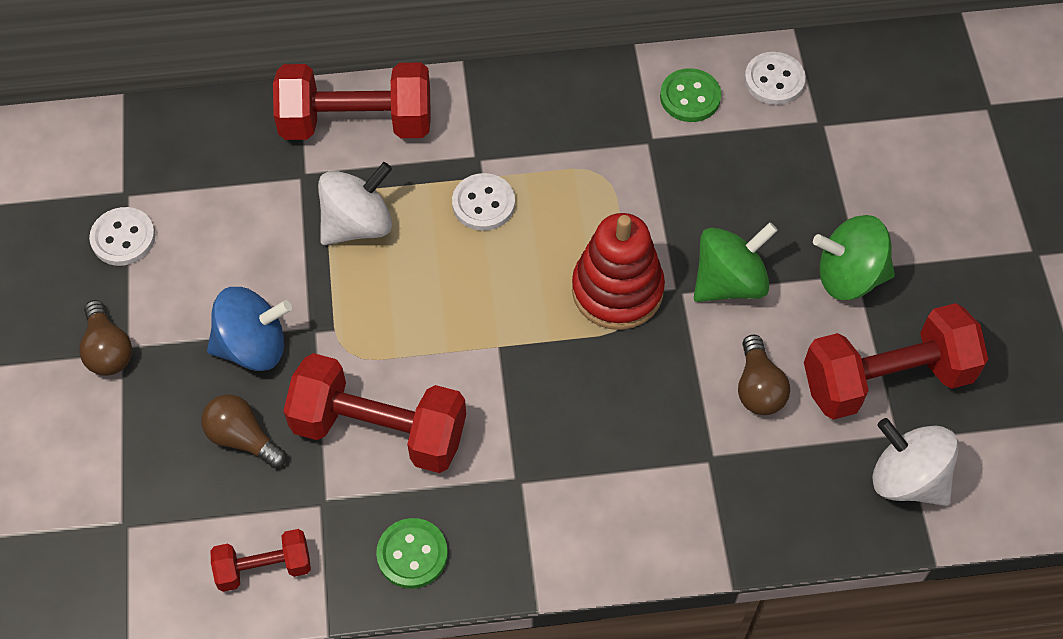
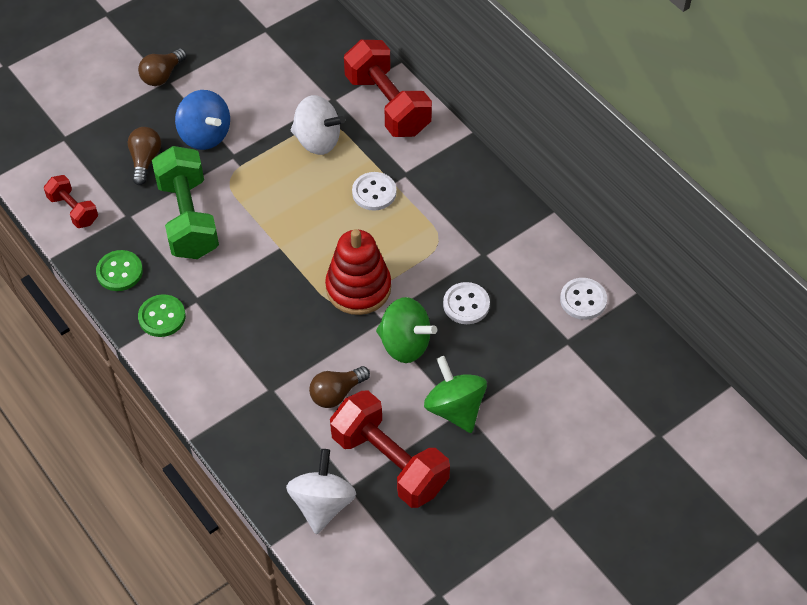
camera: 60 degrees right, 5 degrees down
(123, 238) = (236, 44): white button -> white button (466, 304)
(379, 430) = (188, 218): red dumbbell -> green dumbbell
(690, 97) = (533, 260): green button -> green button (162, 317)

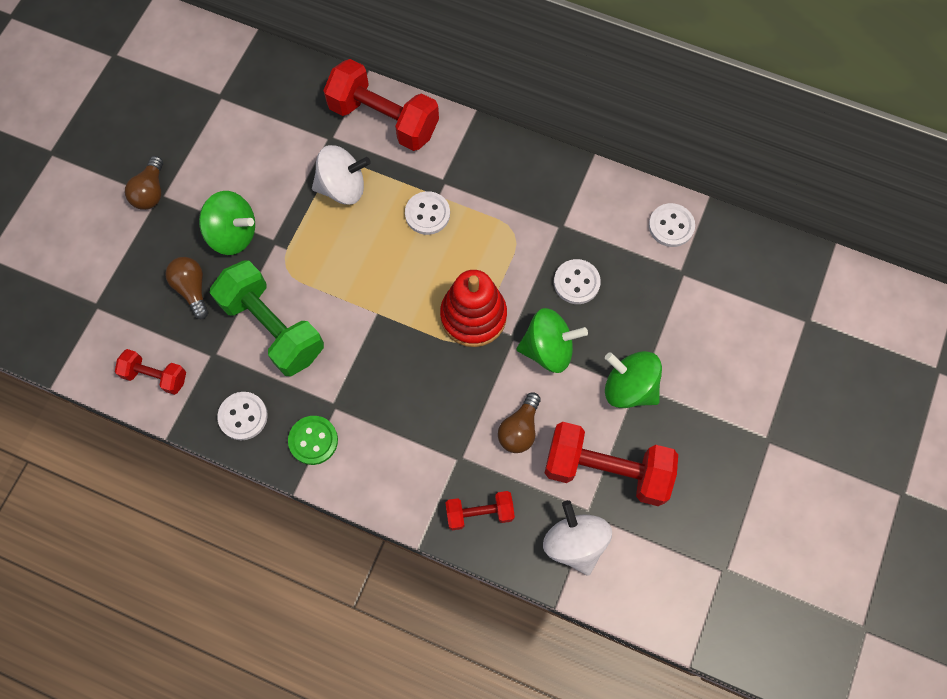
camera: 30 degrees left, 15 degrees up
(119, 272) = (243, 416): green button -> white button
(205, 135) = (233, 234): blue spinning top -> green spinning top
(258, 439) = (479, 513): none -> red dumbbell

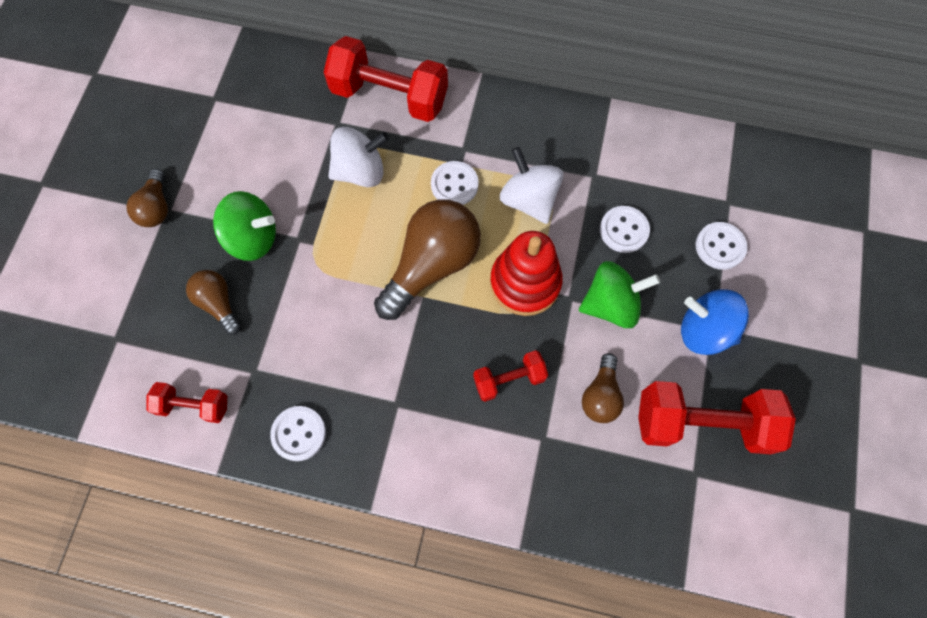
camera: 10 degrees left, 0 degrees up
(273, 327) = (314, 330): green dumbbell -> none
(313, 440) = (381, 447): green button -> none
(391, 286) = (432, 265): none -> brown light bulb
(479, 513) = (578, 495): red dumbbell -> red dumbbell (509, 379)
(574, 542) = (688, 509): white spinning top -> white spinning top (529, 199)
(629, 387) = (704, 330): green spinning top -> blue spinning top
(671, 226) = (705, 158): white button -> white button (720, 246)

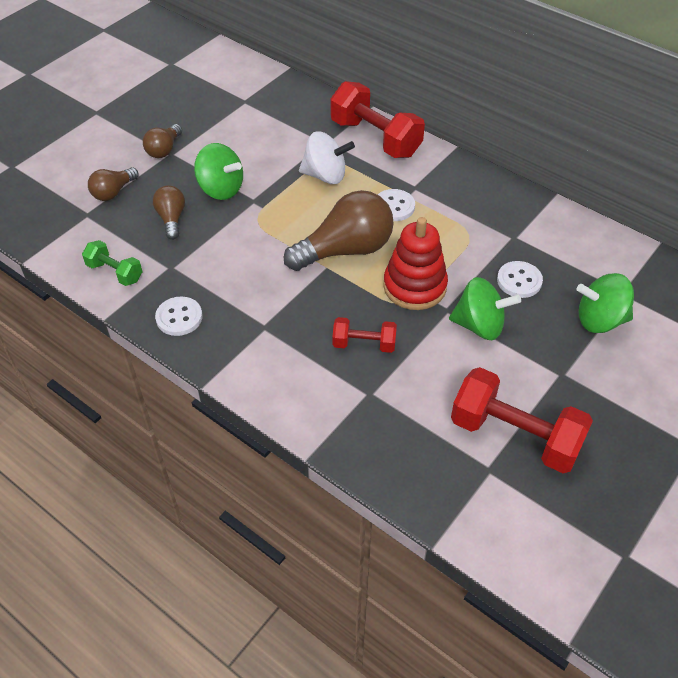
camera: 25 degrees right, 20 degrees down
(194, 405) = (115, 272): red dumbbell -> green dumbbell
(529, 199) = (449, 235): white spinning top -> none
(600, 395) = (435, 383): brown light bulb -> brown light bulb (113, 192)
(704, 330) = (553, 372): blue spinning top -> none
(720, 246) = (600, 320): white button -> green spinning top

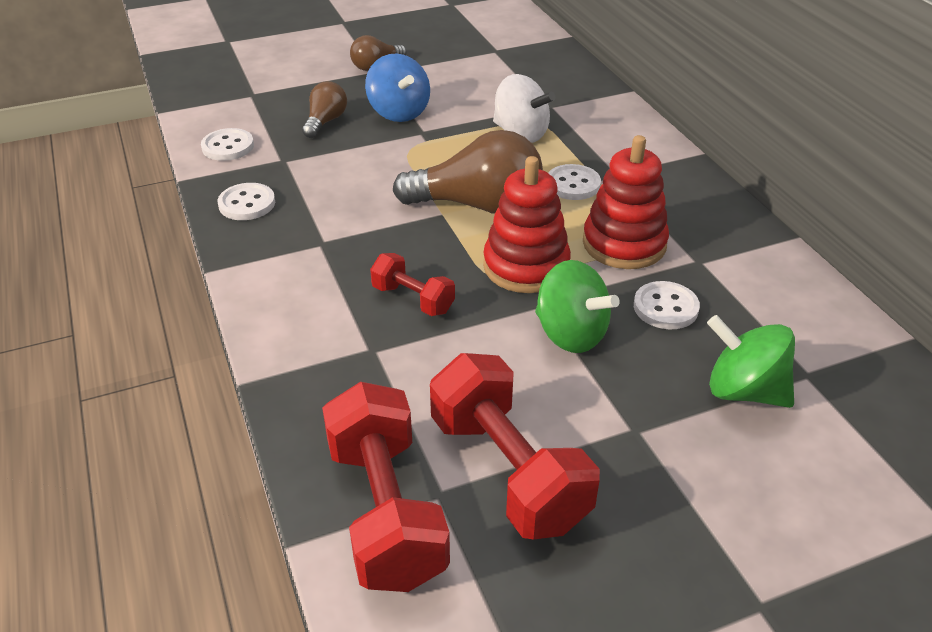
camera: 30 degrees right, 10 degrees down
(113, 192) = (294, 85): brown light bulb -> none
(115, 272) = (228, 147): green dumbbell -> white button
(221, 189) = (399, 112): green spinning top -> blue spinning top
(375, 138) = (609, 118): red dumbbell -> red dumbbell (386, 512)
(461, 242) = (624, 244): none -> red stacking toy

